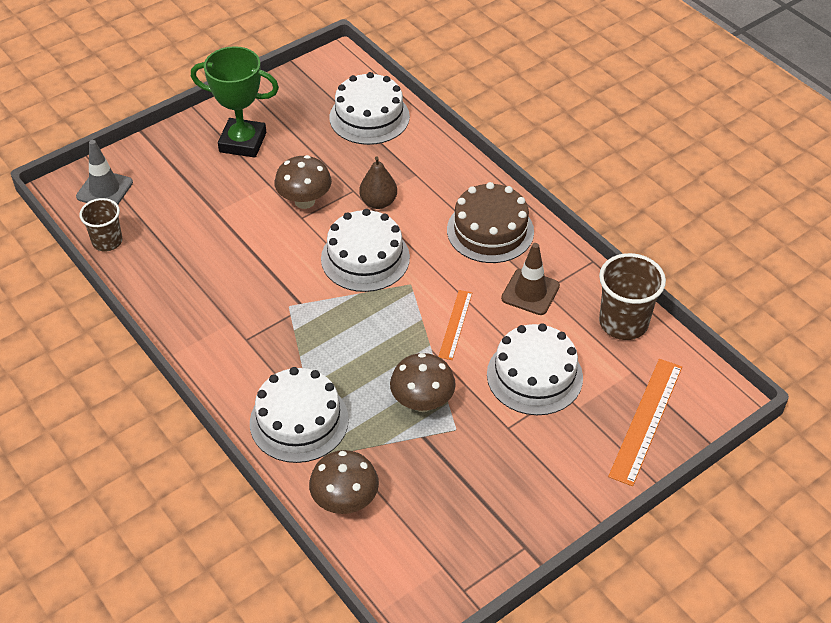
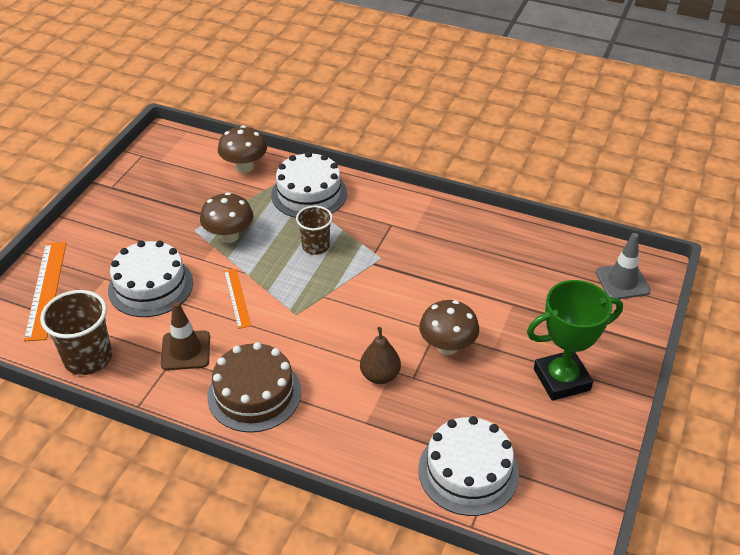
camera: 150 degrees right, 5 degrees down
(107, 241) = (567, 245): brown cup -> brown cup (315, 246)
(365, 258) = (351, 319): white cake -> none

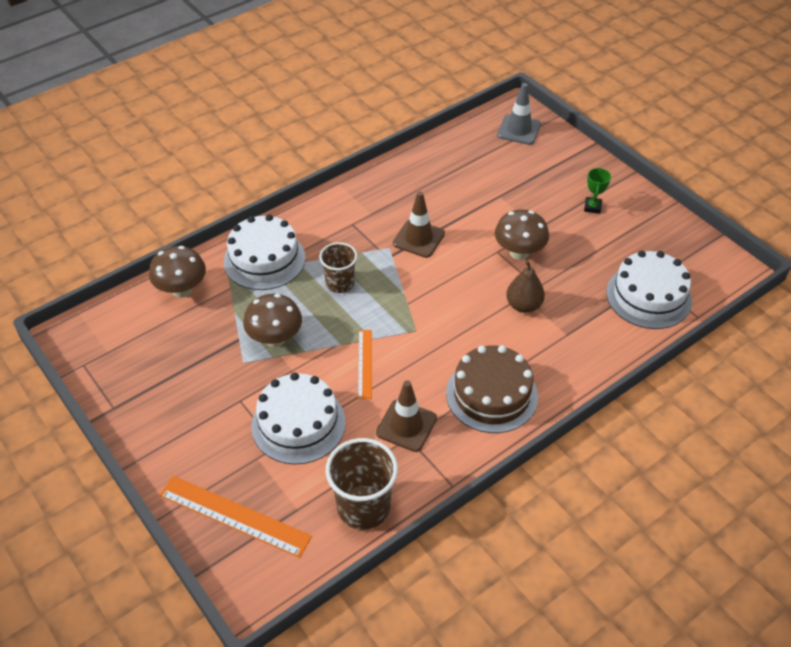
camera: 60 degrees left, 5 degrees up
(237, 298) = (365, 363): orange ruler -> orange ruler turned 75 degrees clockwise
(408, 272) = (418, 238): none -> brown traffic cone
(561, 379) = (592, 207): green trophy -> green trophy, size x0.44

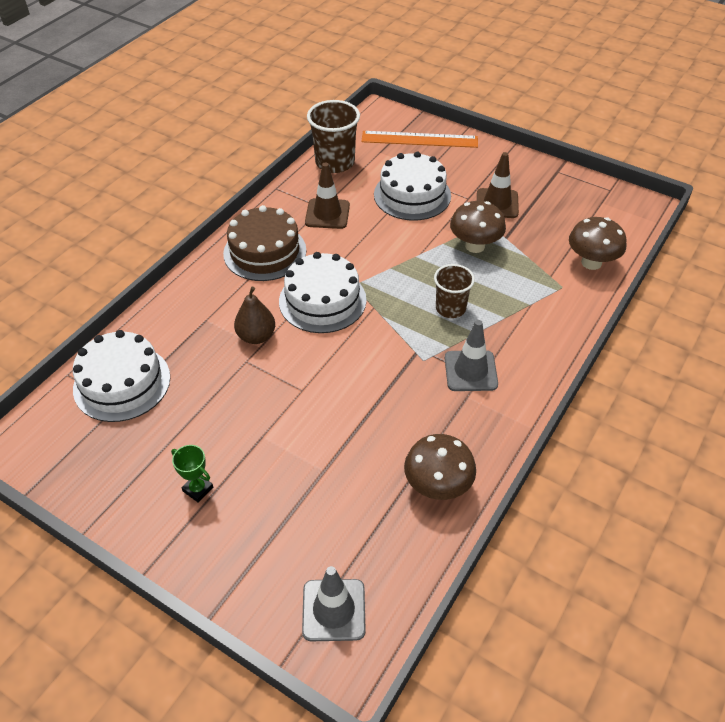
camera: 160 degrees right, 0 degrees up
(264, 259) = (541, 311): white cake -> white cake (322, 300)
(356, 230) = (470, 371): none -> grey traffic cone
(365, 363) = (385, 247): orange ruler -> none
(418, 238) = (397, 380): brown traffic cone -> brown traffic cone (497, 203)
(519, 252) = (277, 395): brown mushroom -> brown mushroom (437, 486)
(592, 207) = (198, 489): green trophy -> green trophy turned 45 degrees counterclockwise

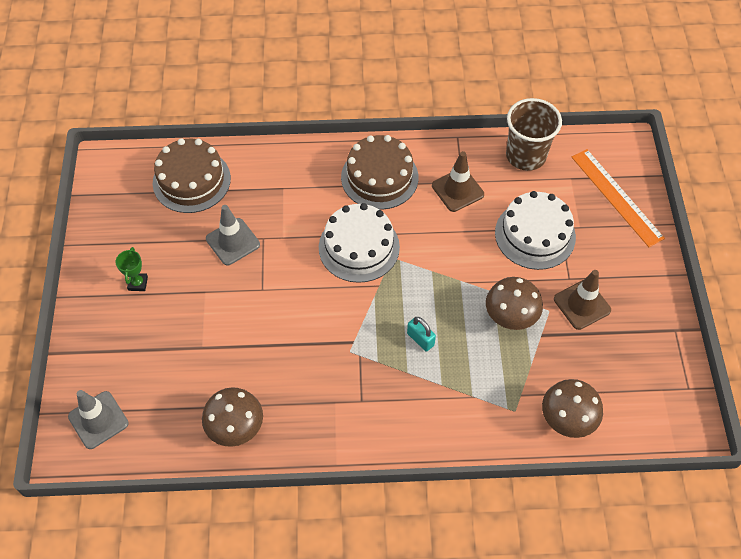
camera: 55 degrees right, 10 degrees up
(122, 383) = (191, 180): white cake -> brown cake
(256, 336) = (290, 229): brown pear -> none
(450, 308) = (420, 339): brown cup -> turquoise padlock
(470, 371) = (363, 390): grey traffic cone -> grey traffic cone (233, 242)

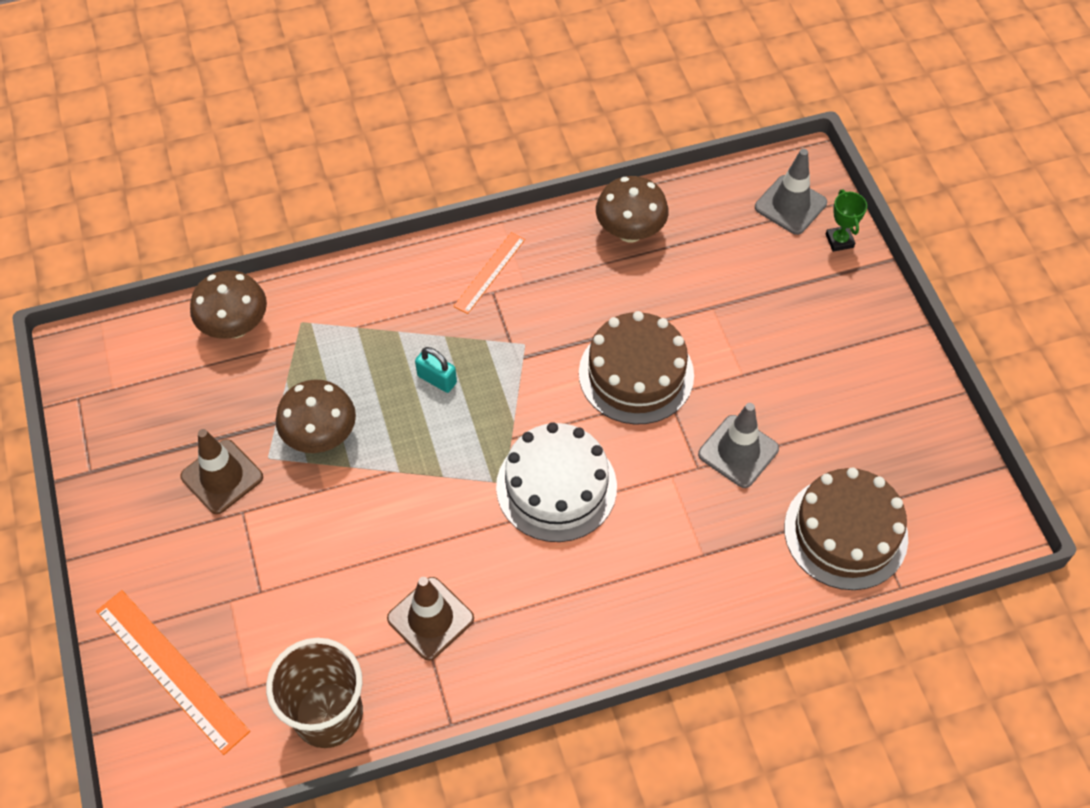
camera: 165 degrees right, 0 degrees up
(138, 283) = (836, 364): green trophy -> green trophy (839, 241)
(359, 418) = (489, 272): none -> orange ruler
(379, 177) = (560, 611): brown cake -> brown cake (636, 374)
(535, 235) = (298, 569): white cake -> none

